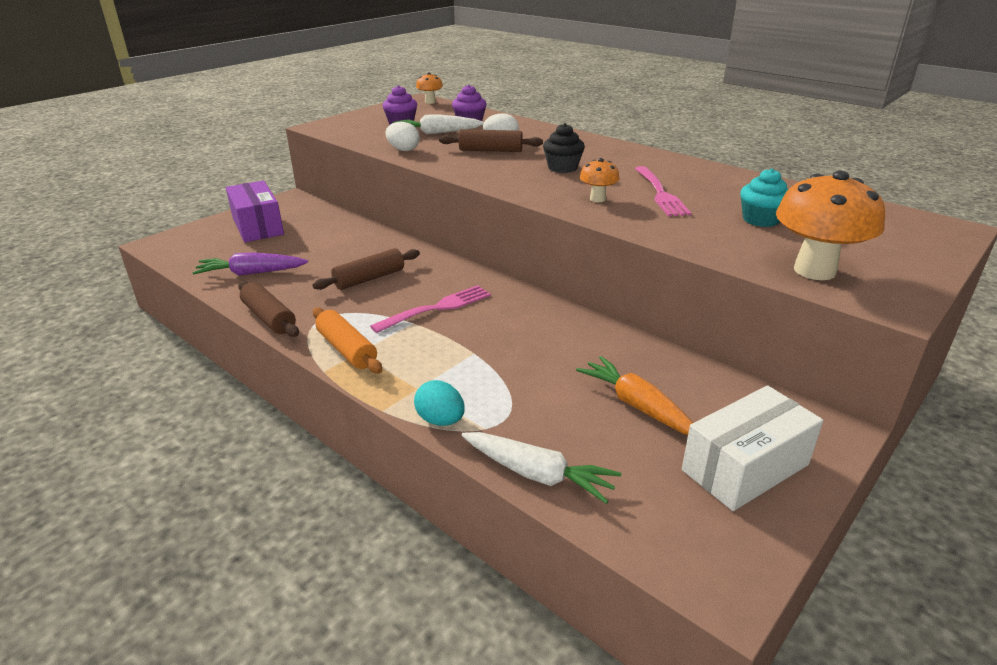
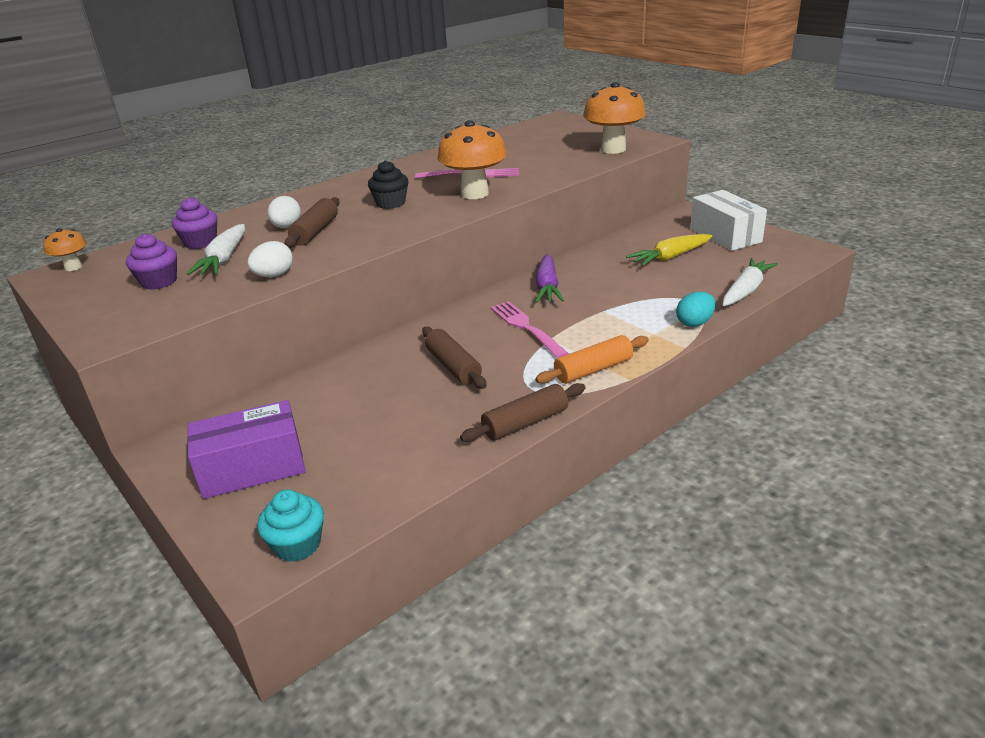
camera: 80 degrees left, 0 degrees up
(252, 273) = (408, 451): purple carrot -> purple carrot (547, 287)
(597, 199) = (474, 194): orange mushroom -> orange mushroom, size x1.98
(637, 406) = (670, 257): orange carrot -> yellow carrot
(760, 220) = (533, 153): turquoise cupcake -> turquoise cupcake (297, 545)

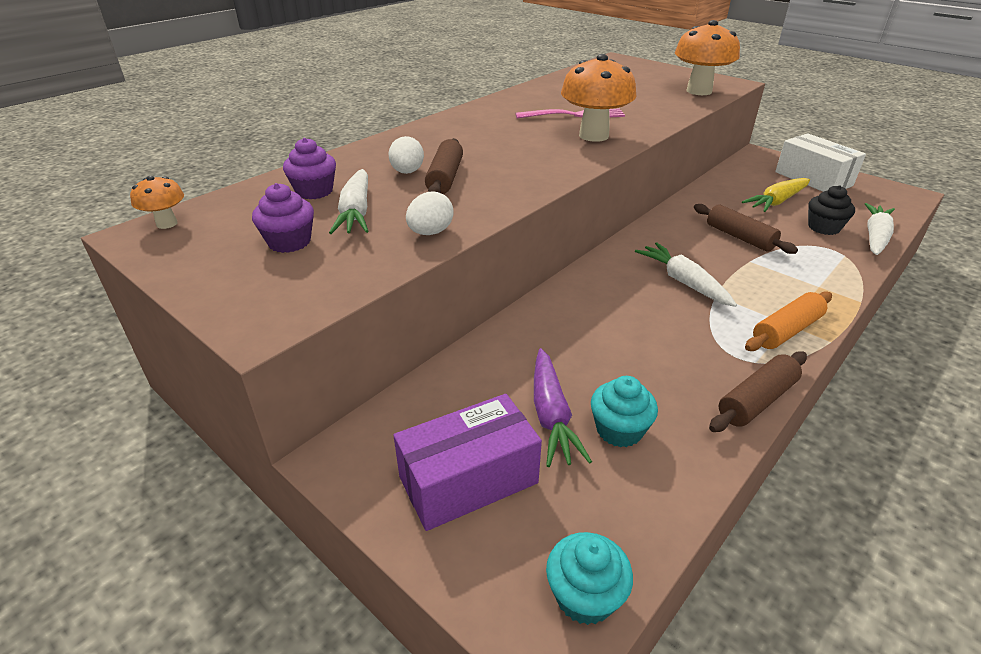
camera: 10 degrees left, 5 degrees up
(391, 203) = (509, 145): black cupcake -> black cupcake (823, 227)
(393, 439) = (619, 430): none -> turquoise cupcake
(453, 366) = (632, 331): brown rolling pin -> brown rolling pin (739, 237)
(527, 328) = (684, 282): pink fork -> white carrot
(547, 287) = (675, 235): purple carrot -> purple carrot (551, 415)
(694, 323) = (851, 273): turquoise egg -> none

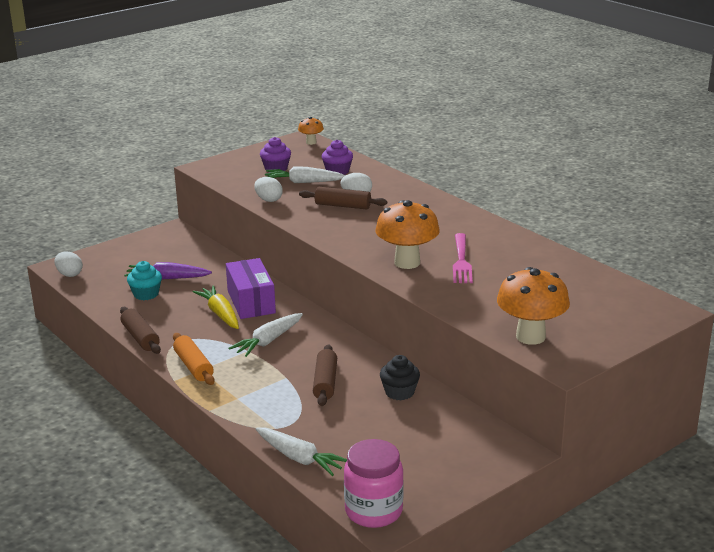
camera: 100 degrees right, 10 degrees down
(468, 480) = (140, 256): purple box -> purple box (251, 302)
(585, 596) = (69, 274): turquoise cupcake -> white egg
(684, 282) = (268, 341): white carrot -> white carrot turned 150 degrees clockwise
(739, 237) = (325, 382): brown rolling pin -> brown rolling pin turned 60 degrees counterclockwise
(777, 202) = (388, 424): yellow carrot -> yellow carrot (220, 314)
(813, 179) = (439, 468): white box -> none
(823, 227) = (327, 434): black cupcake -> black cupcake (399, 392)
(899, 199) = (373, 511): none -> pink jar

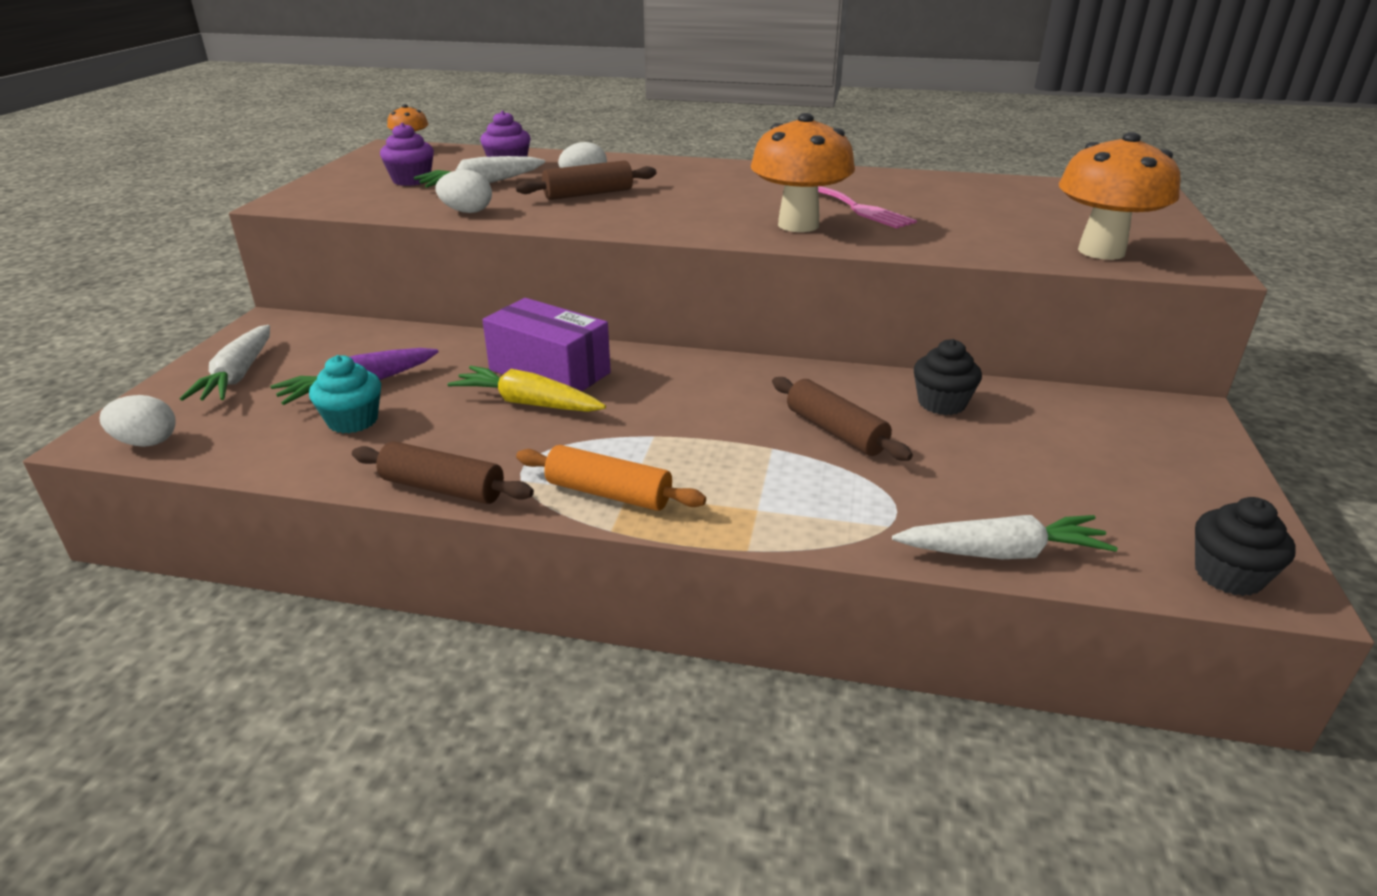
camera: 40 degrees left, 5 degrees up
(268, 341) = (663, 411): white carrot -> white carrot (238, 375)
(373, 511) = (1228, 575): pink jar -> black cupcake

